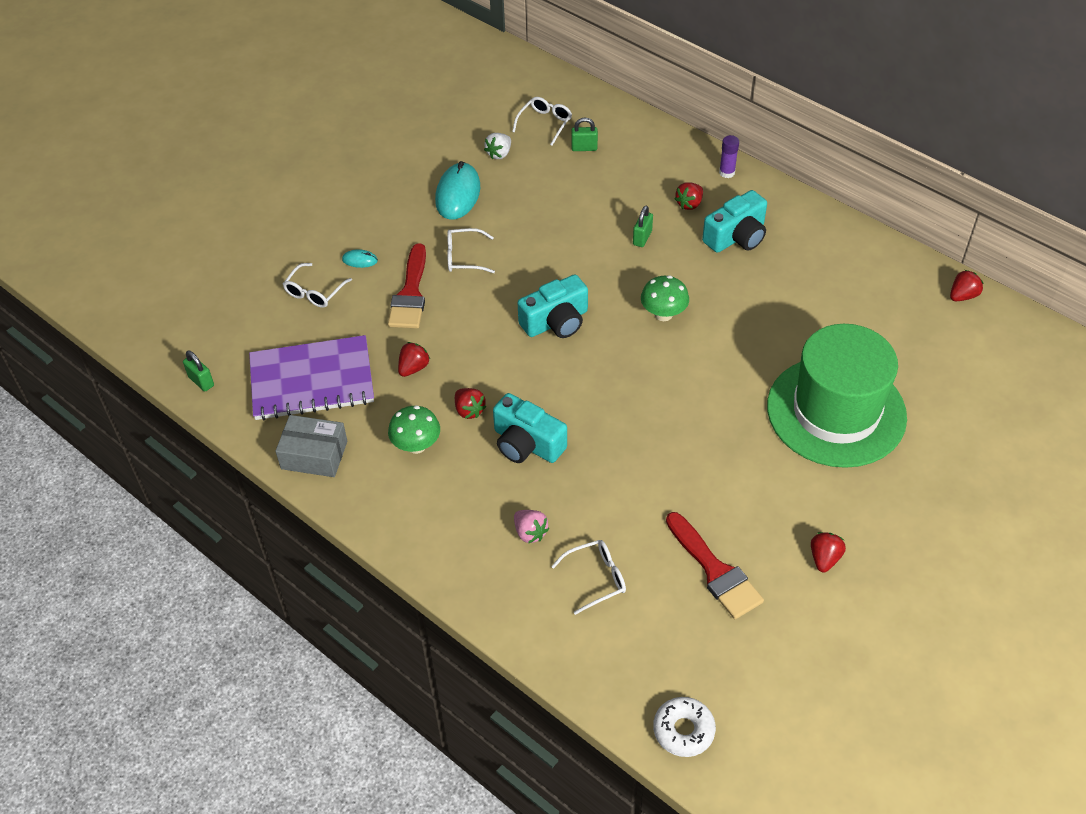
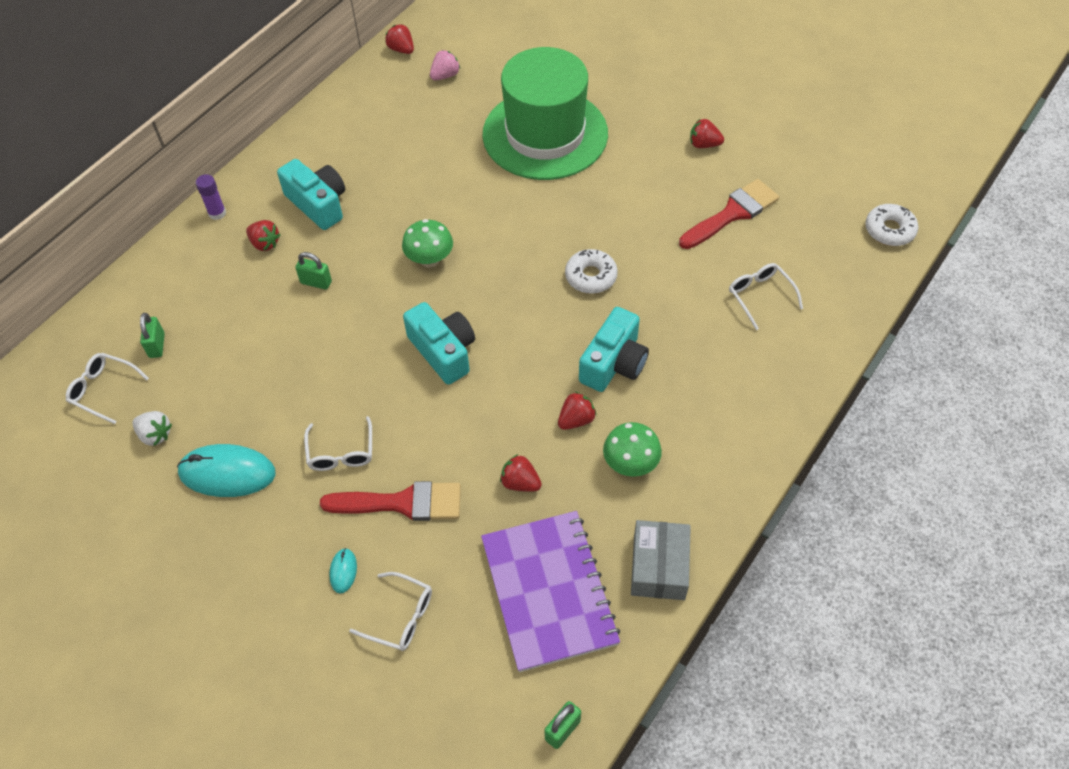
camera: 95 degrees left, 5 degrees up
(530, 533) = (721, 351): pink strawberry -> pink strawberry (445, 76)
(634, 435) = (591, 276): none -> white donut

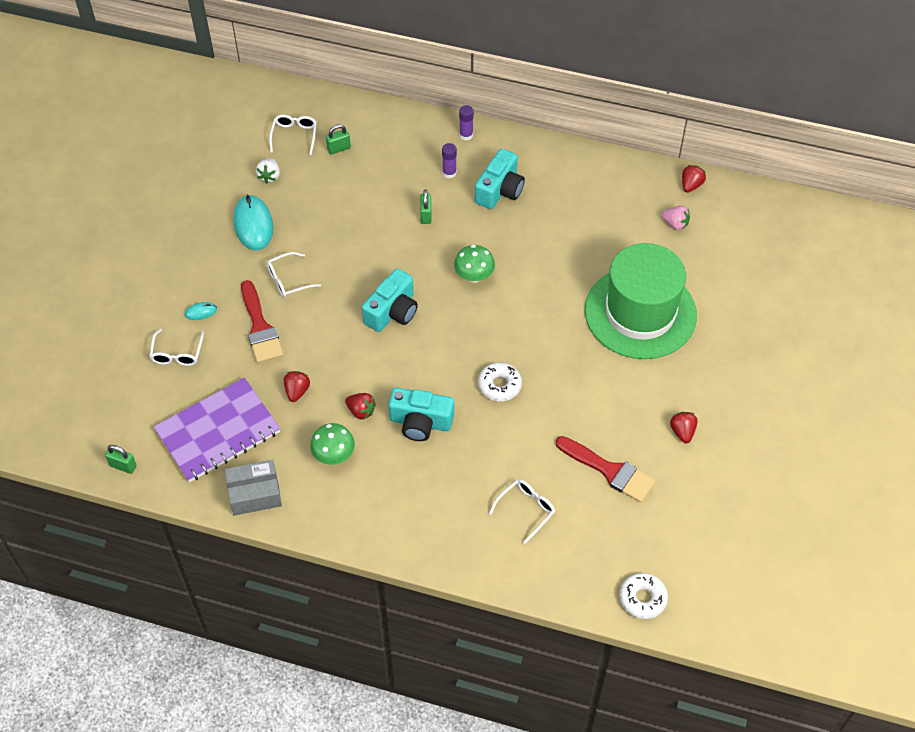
camera: 70 degrees right, 0 degrees up
(265, 243) = (449, 173): red strawberry -> purple glue stick

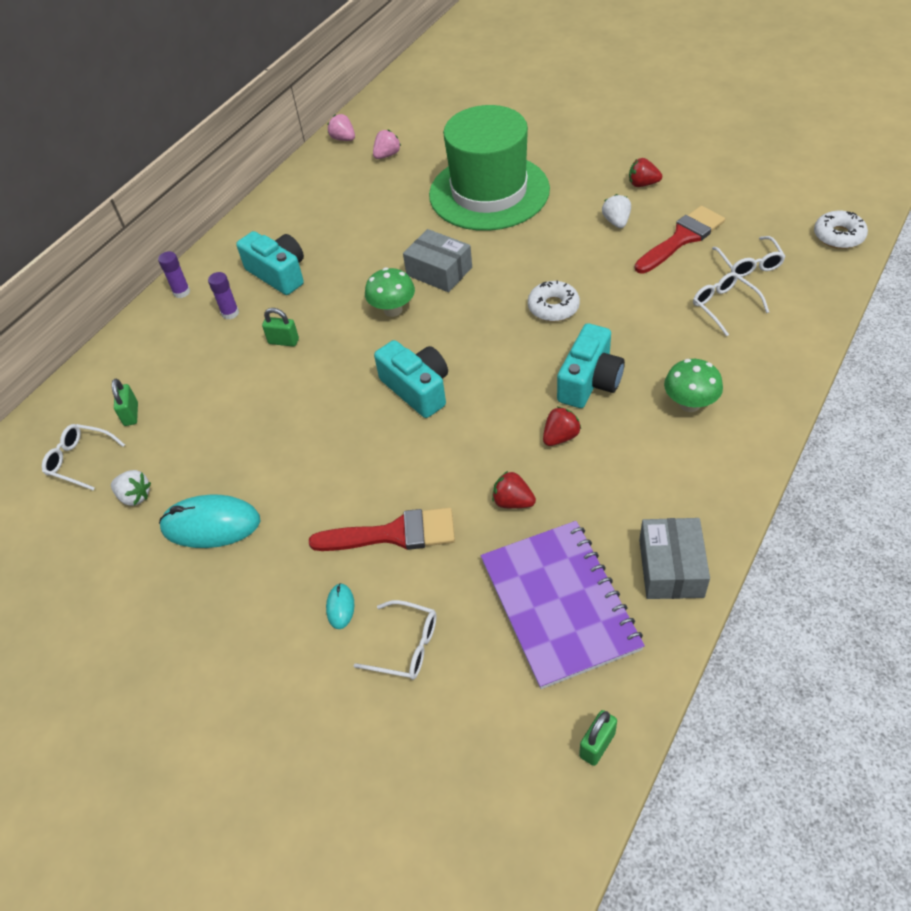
camera: 70 degrees left, 5 degrees down
(288, 280) = (325, 493): white glasses -> white glasses (749, 264)
(334, 455) = (623, 472): green mushroom -> green mushroom (690, 404)
(526, 297) = (439, 271): none -> grey box
(621, 417) = (616, 222): none -> white strawberry
(691, 185) = (343, 139): red strawberry -> pink strawberry

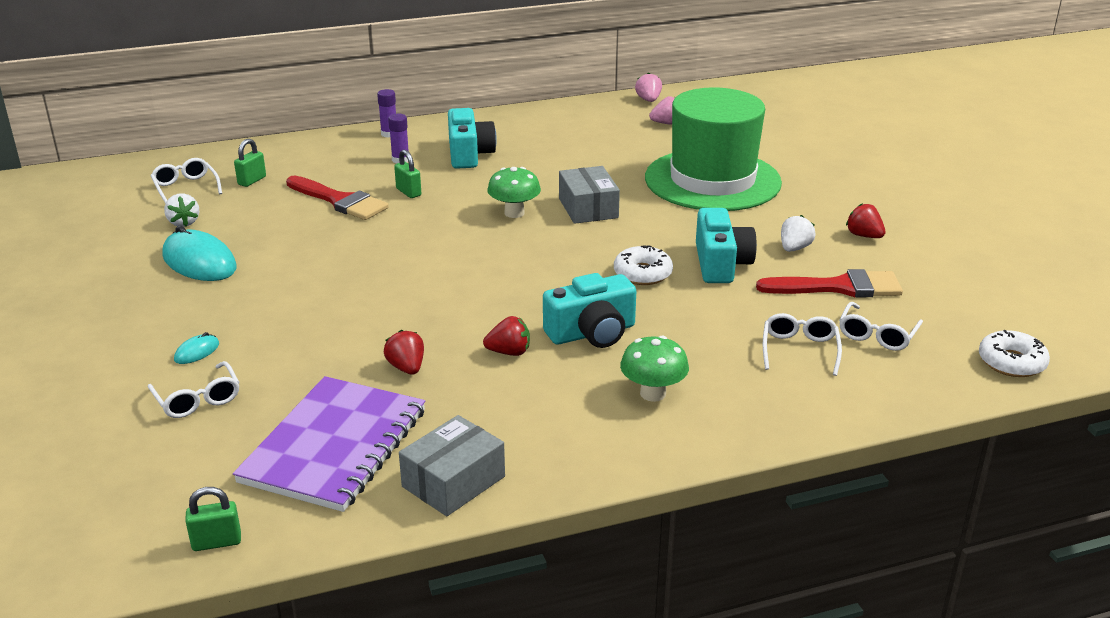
camera: 35 degrees right, 20 degrees down
(394, 534) = (296, 335): red brush -> red brush (340, 201)
(417, 389) = (453, 266): turquoise camera -> turquoise camera (721, 264)

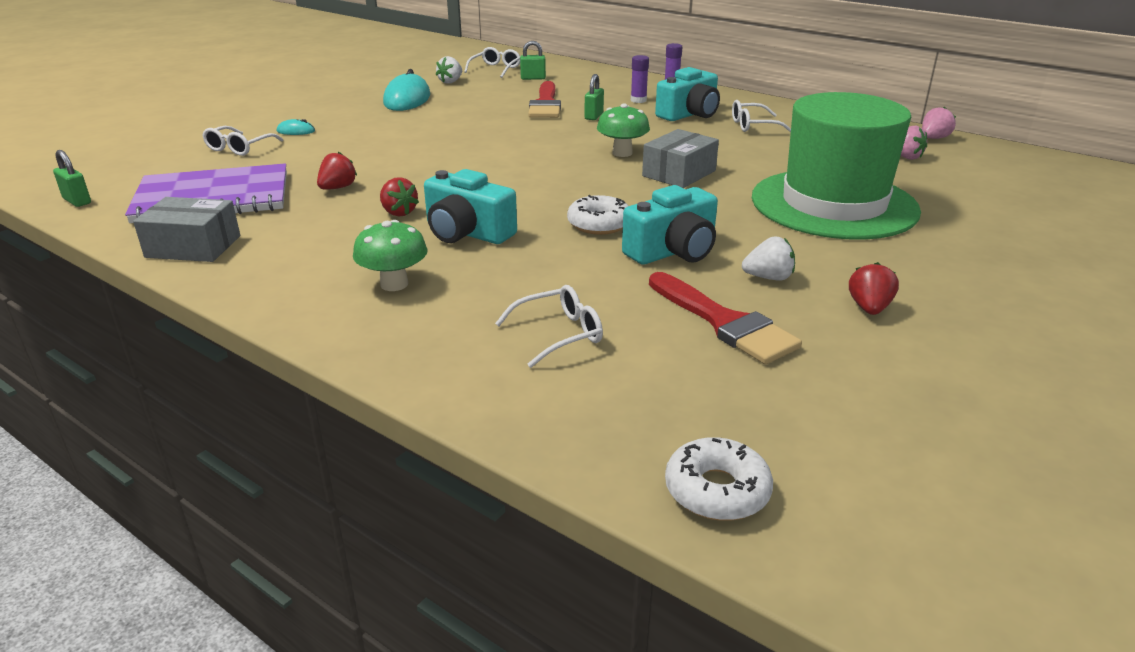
camera: 55 degrees right, 0 degrees up
(877, 335) = (651, 372): white glasses -> white glasses (753, 126)

